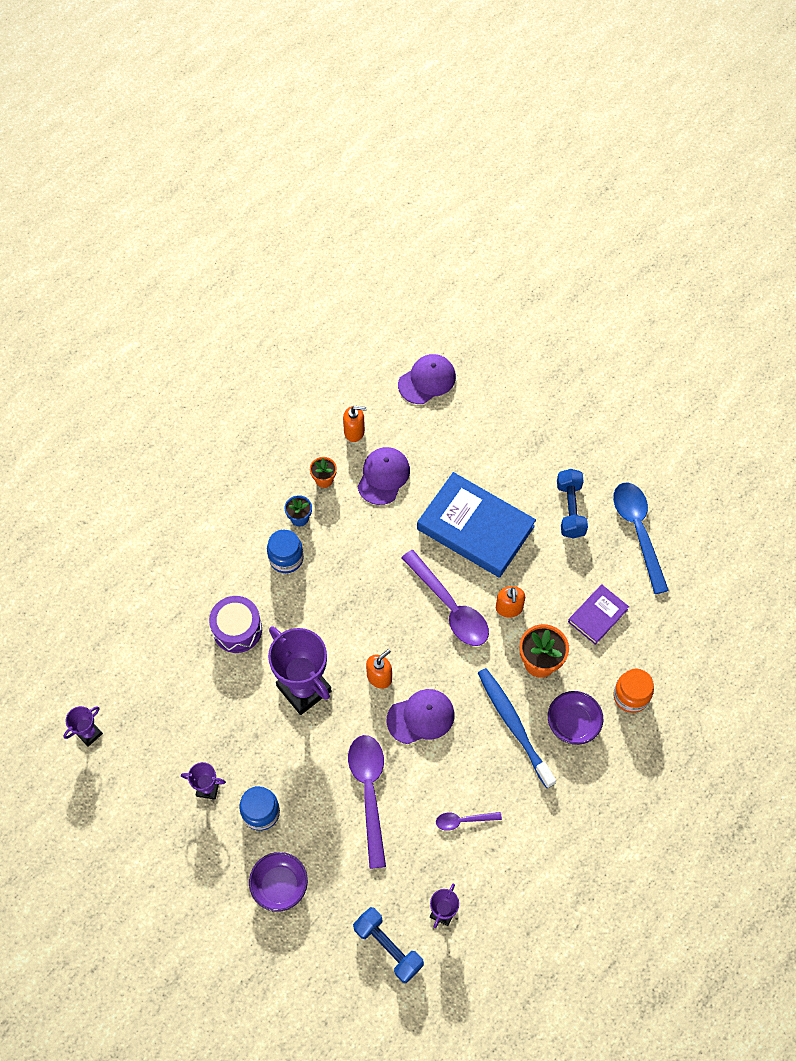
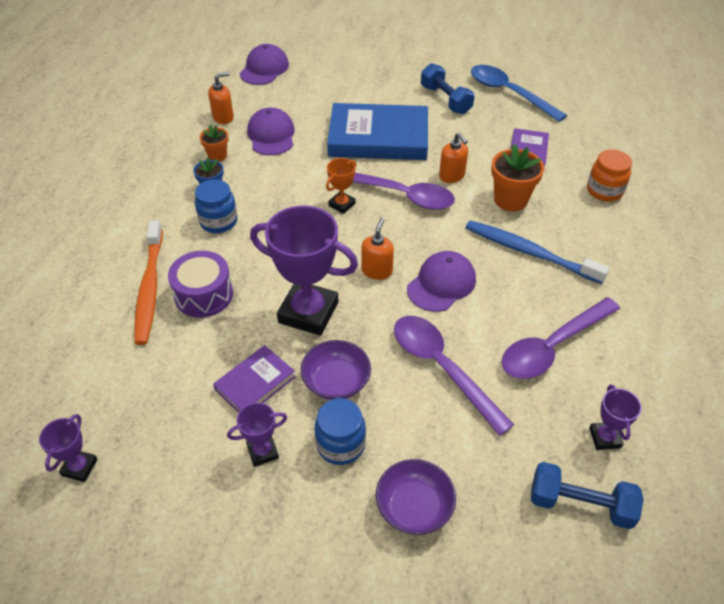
camera: 30 degrees left, 15 degrees down
(201, 601) = (149, 288): none -> orange toothbrush
(232, 730) = (255, 383): none -> purple book
(394, 592) = (342, 204): none -> orange trophy
(463, 820) = (552, 347): purple spoon -> purple spoon, size x2.02
(573, 723) = (577, 228): purple bowl -> purple bowl (336, 382)

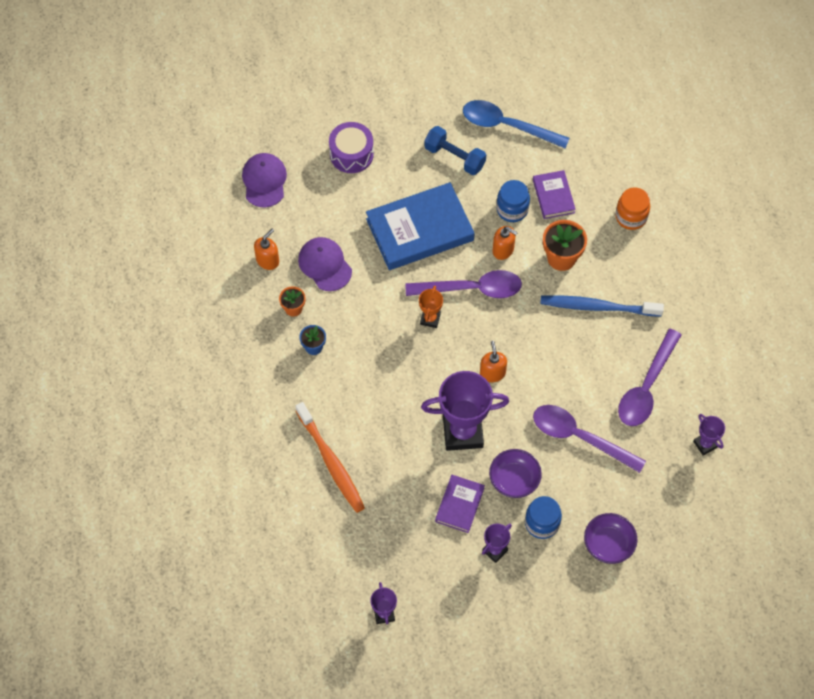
camera: 25 degrees left, 15 degrees up
(204, 295) = (376, 450): purple drum -> purple drum (351, 154)
(218, 222) = (341, 378): blue jar -> blue jar (512, 209)
(441, 284) = (546, 365): purple cap -> none
(580, 504) = (706, 497): blue dumbbell -> none

